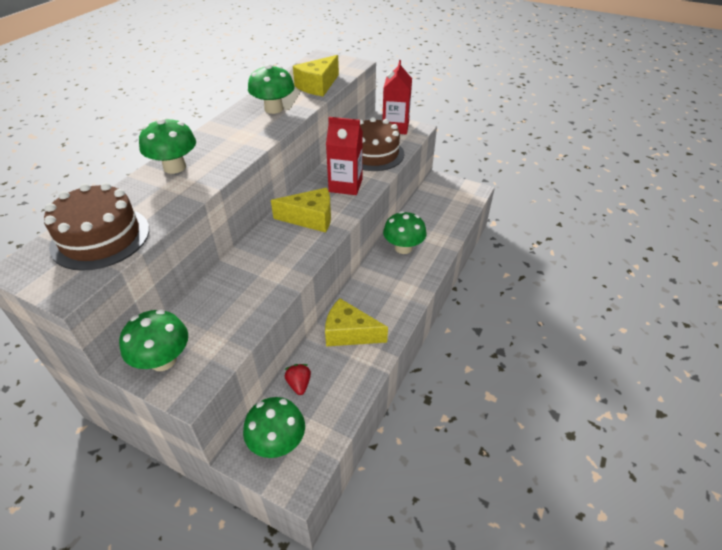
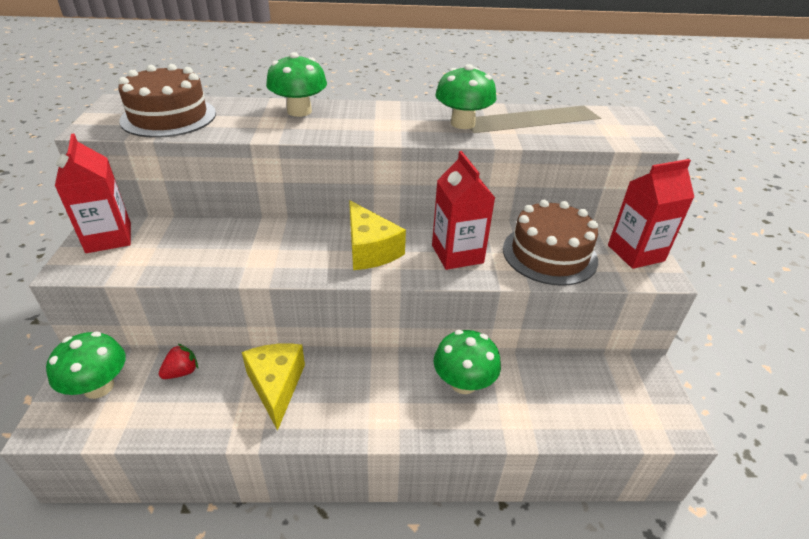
camera: 60 degrees right, 5 degrees down
(163, 360) = (109, 238): green mushroom -> red carton
(318, 86) = (550, 133): yellow cheese -> none

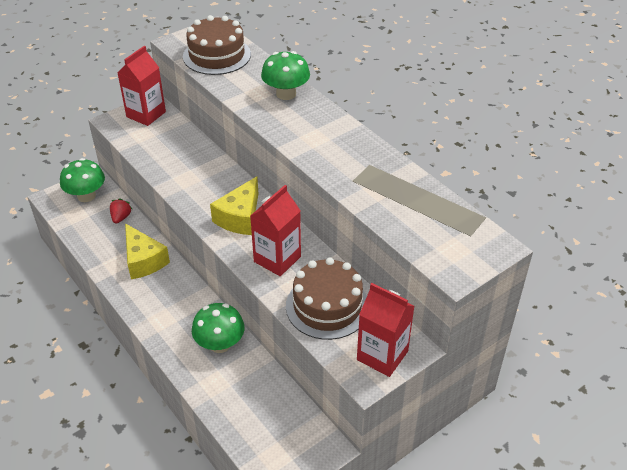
camera: 55 degrees right, 5 degrees up
(182, 372) = (121, 217): red strawberry -> red strawberry turned 90 degrees counterclockwise
(276, 386) = (143, 261): yellow cheese -> yellow cheese turned 105 degrees clockwise
(462, 123) = (359, 169): green mushroom -> none

